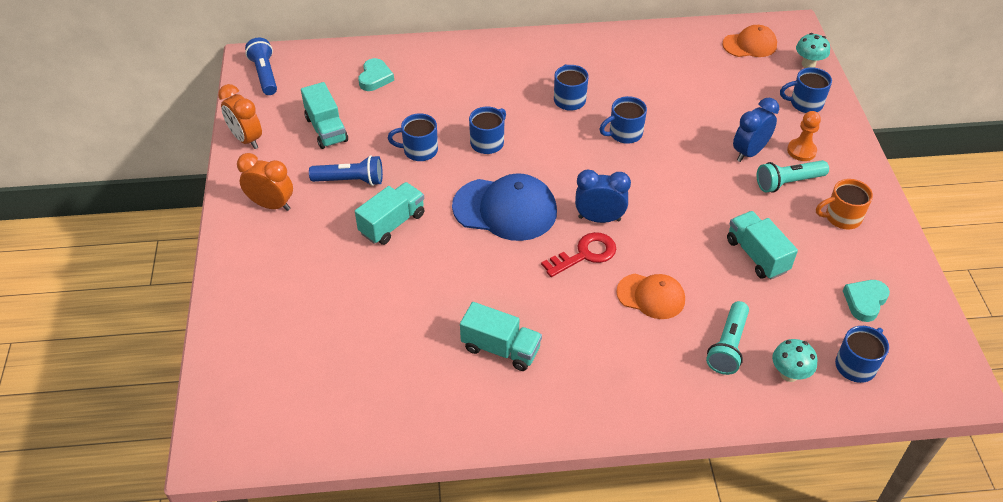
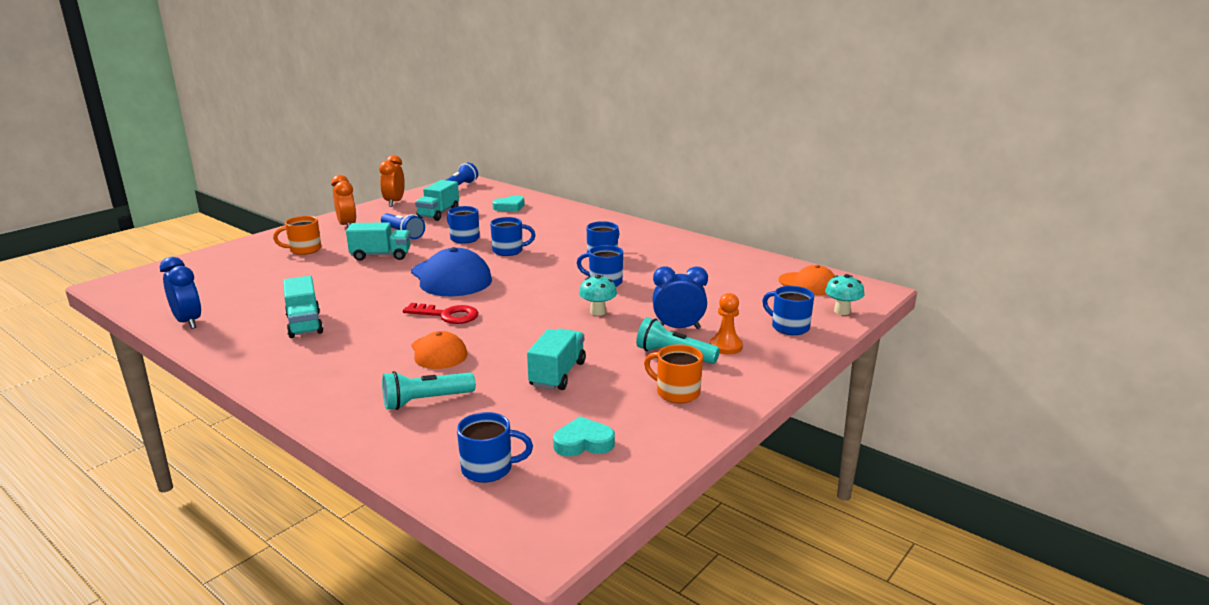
camera: 45 degrees right, 25 degrees down
(303, 266) = (304, 250): none -> orange mug
(599, 219) = (494, 306): blue clock -> blue clock (188, 322)
(789, 374) = (429, 440): turquoise mushroom -> turquoise mushroom (598, 312)

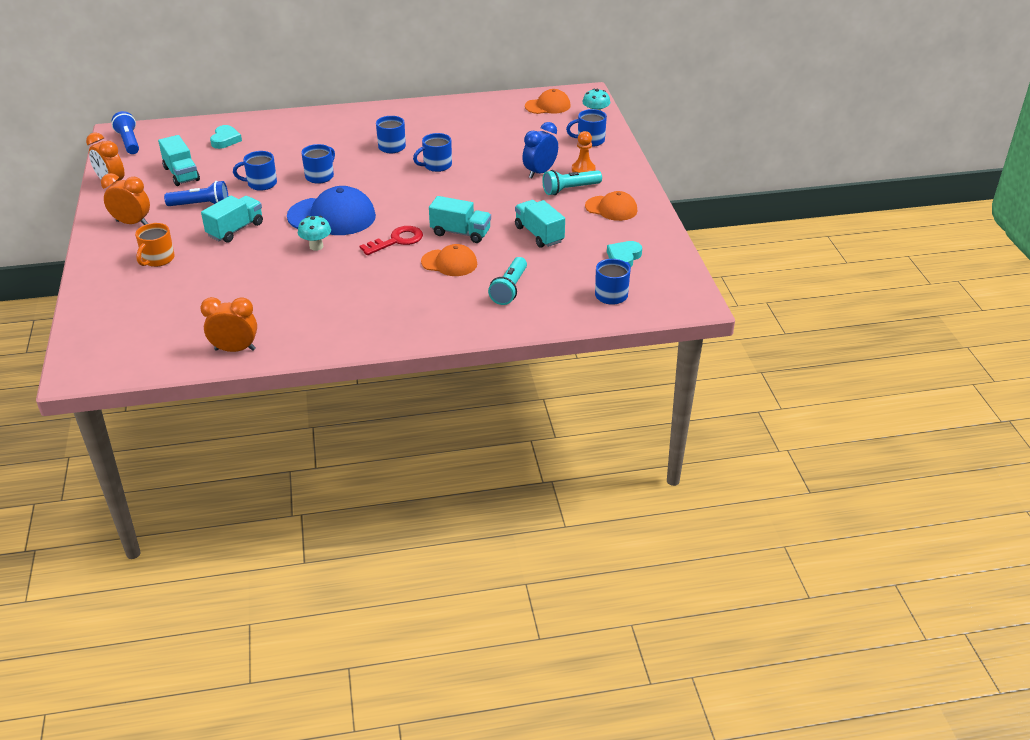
camera: 50 degrees left, 15 degrees up
(188, 322) = (235, 349): blue clock -> orange clock
(304, 324) = (322, 300): turquoise truck -> turquoise truck (460, 233)
(598, 312) = (477, 187): turquoise mushroom -> turquoise mushroom (316, 246)
(676, 392) = (611, 208): orange mug -> orange cap

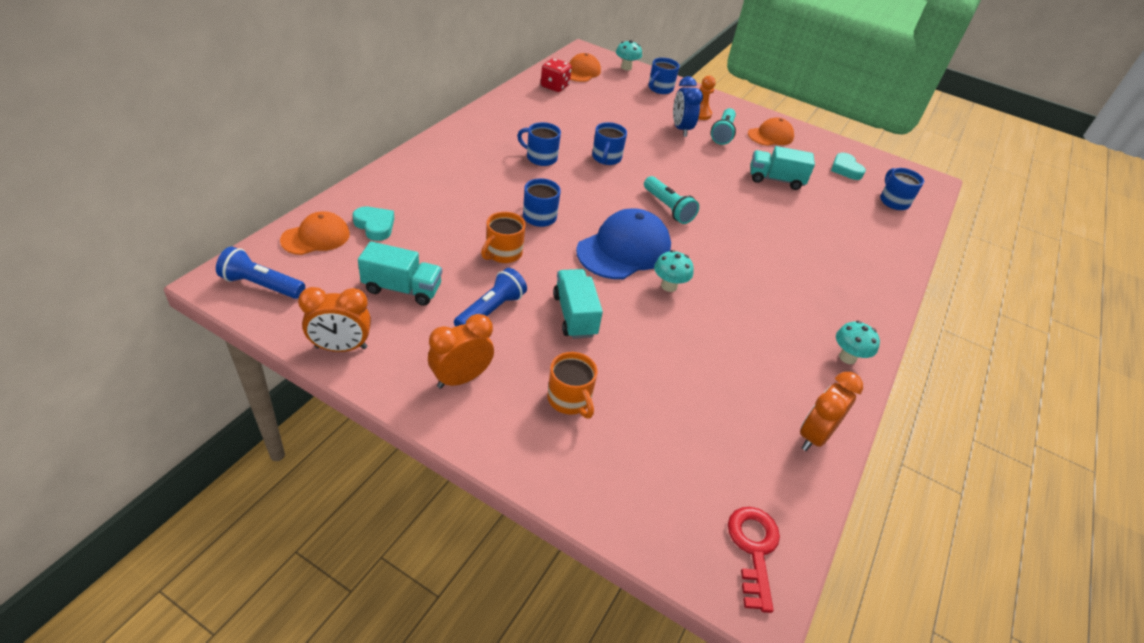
camera: 55 degrees left, 5 degrees up
(261, 184) = (503, 253): blue mug -> orange mug
(340, 337) = (847, 357): none -> turquoise mushroom
(397, 240) = (710, 241): red key -> red key (753, 549)
(449, 263) = (776, 238): orange cap -> orange cap (316, 237)
(460, 233) = (733, 207): turquoise truck -> none
(502, 108) = (554, 86): none -> red dice
(510, 289) = (845, 234): turquoise flashlight -> turquoise flashlight (668, 208)

